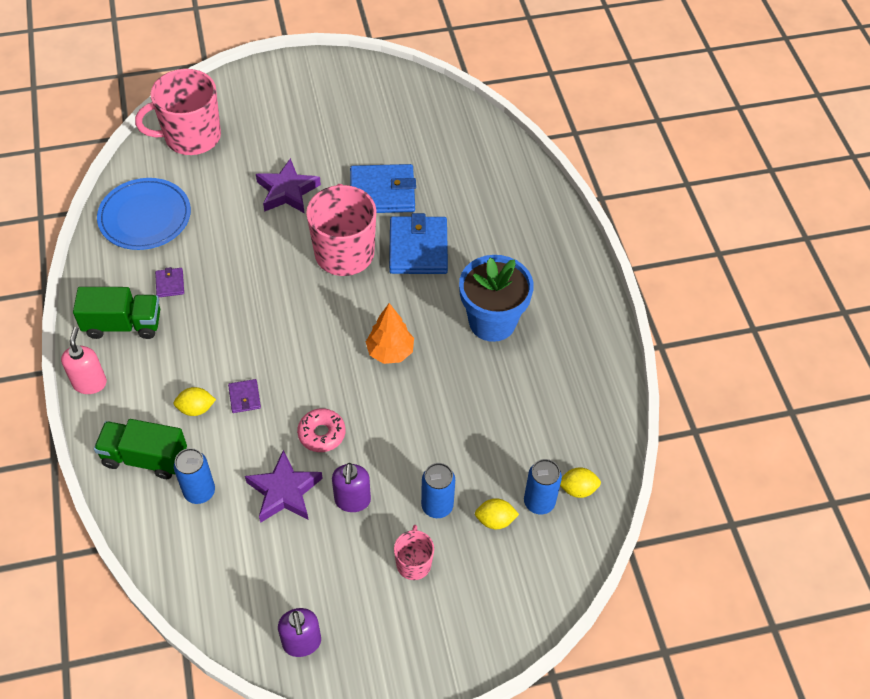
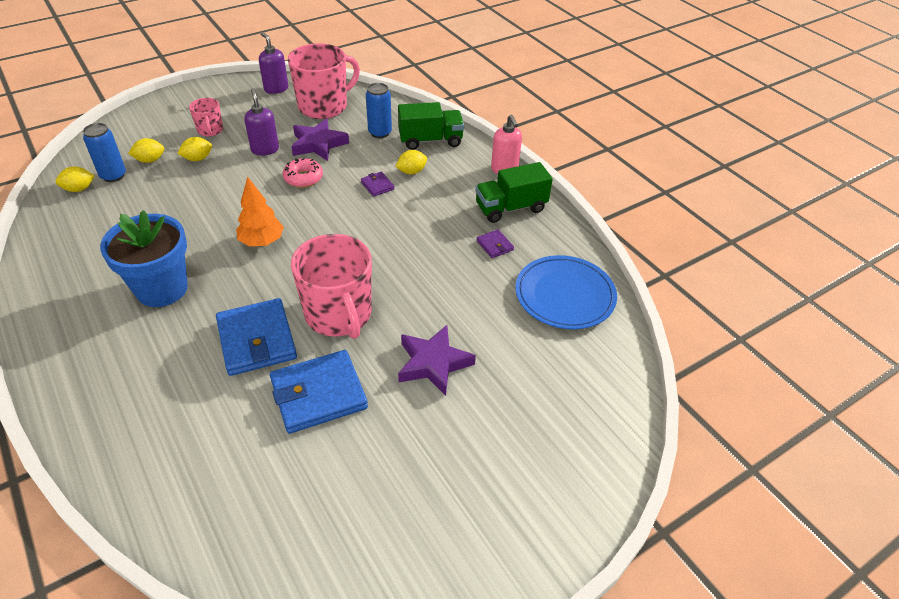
camera: 160 degrees right, 10 degrees down
(191, 137) = (588, 398): pink mug -> pink mug (324, 106)
(437, 506) = (198, 159): blue can -> yellow lemon

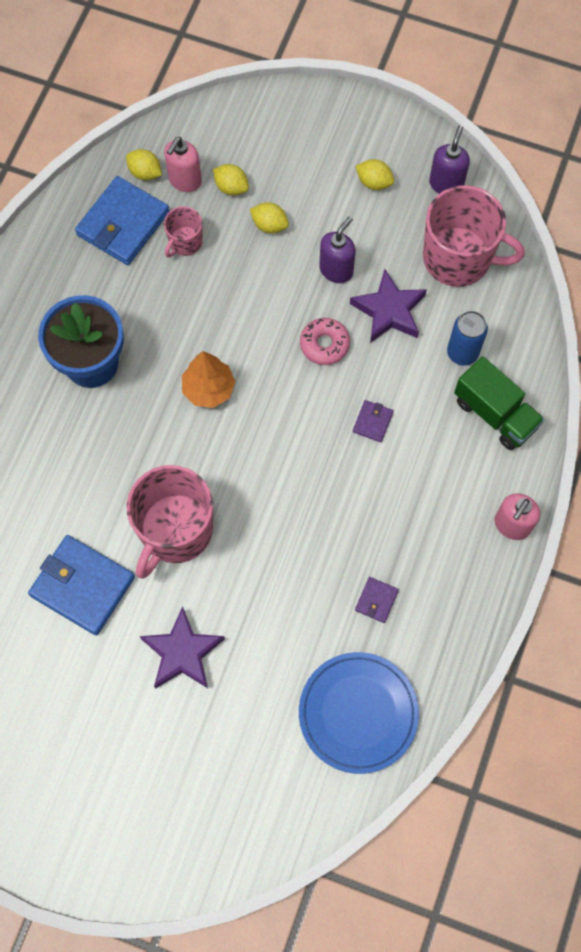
camera: 55 degrees right, 25 degrees up
(113, 176) = (185, 180): blue can -> pink soap dispenser
(210, 130) = (320, 192): pink mug -> pink mug (185, 242)
(257, 340) = (98, 489): blue wallet -> blue wallet (123, 223)
(411, 172) = (424, 436): yellow lemon -> yellow lemon (374, 182)
(510, 208) = (448, 576): green truck -> none

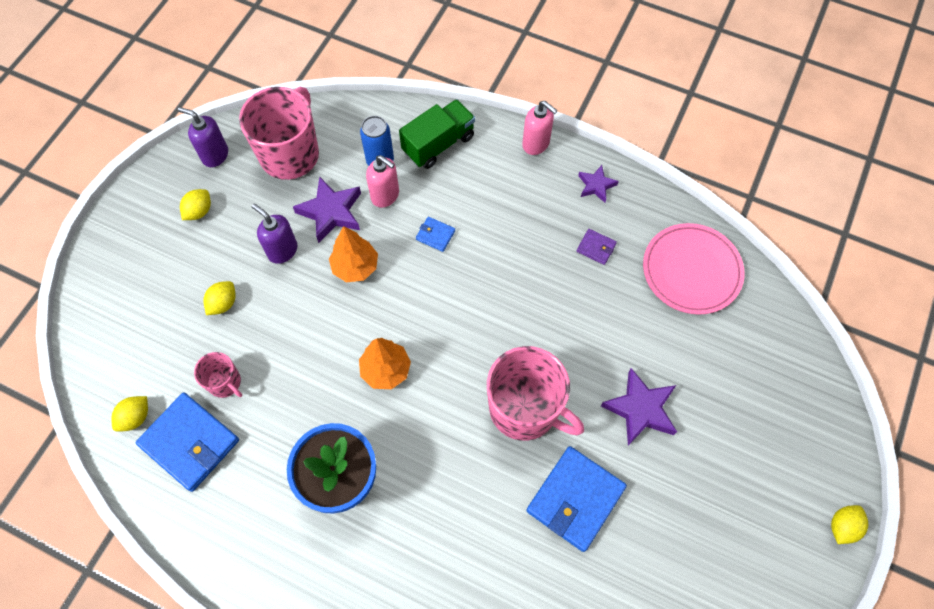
camera: 85 degrees left, 5 degrees down
(185, 180) = (155, 378): pink soap dispenser -> pink soap dispenser (385, 195)
(231, 187) = (173, 335): yellow lemon -> yellow lemon (842, 526)
(324, 344) = (355, 267): pink donut -> orange tree
(358, 713) = (691, 270): blue plate -> pink plate
(372, 422) = (435, 235): purple wallet -> blue wallet
(462, 598) = (596, 185): none -> purple star

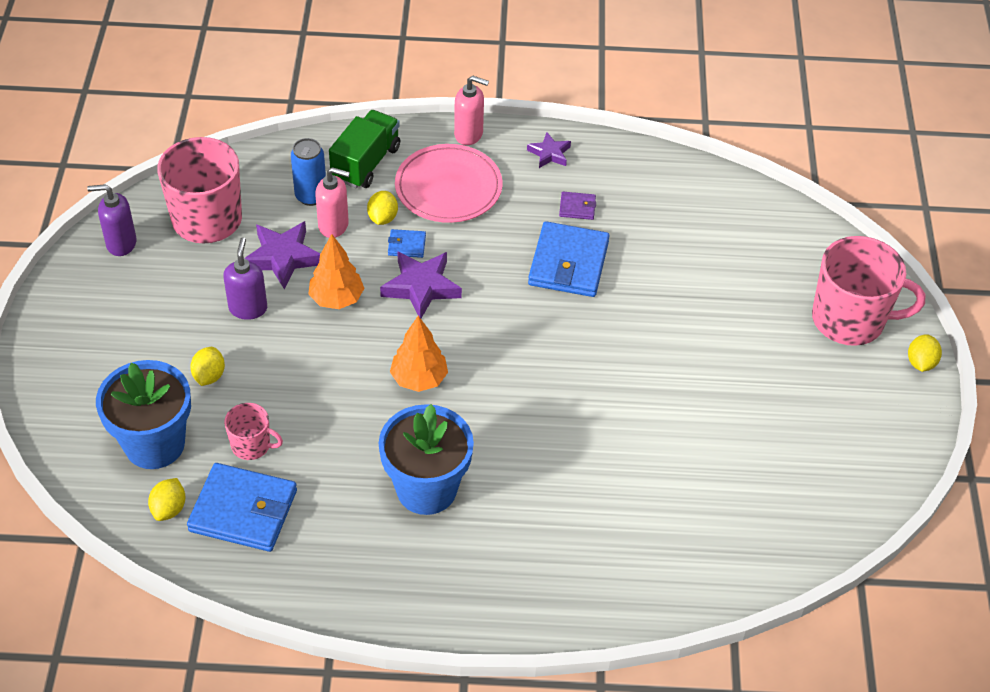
camera: 25 degrees left, 15 degrees down
(153, 352) = (154, 444): none -> blue flower pot
(199, 211) = (133, 300): yellow lemon -> yellow lemon (382, 218)
(282, 250) = (248, 308): purple soap dispenser -> purple soap dispenser turned 75 degrees clockwise
(525, 409) = (578, 366): pink mug -> pink mug (850, 319)
(575, 499) = (667, 424): blue wallet -> blue wallet (568, 263)
(640, 409) = (690, 330): purple star -> purple star (421, 287)
(691, 270) = (680, 199): pink plate -> pink plate (448, 187)

